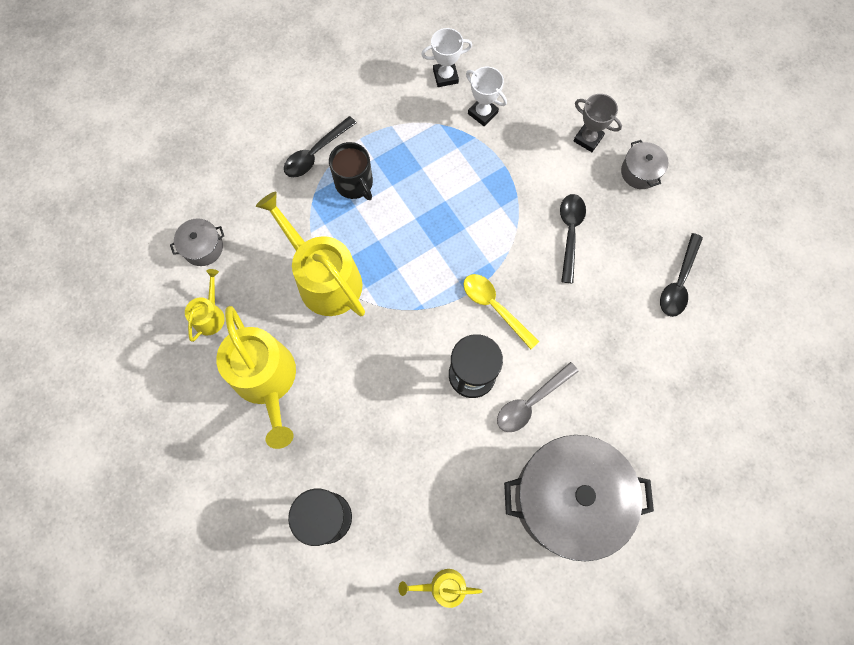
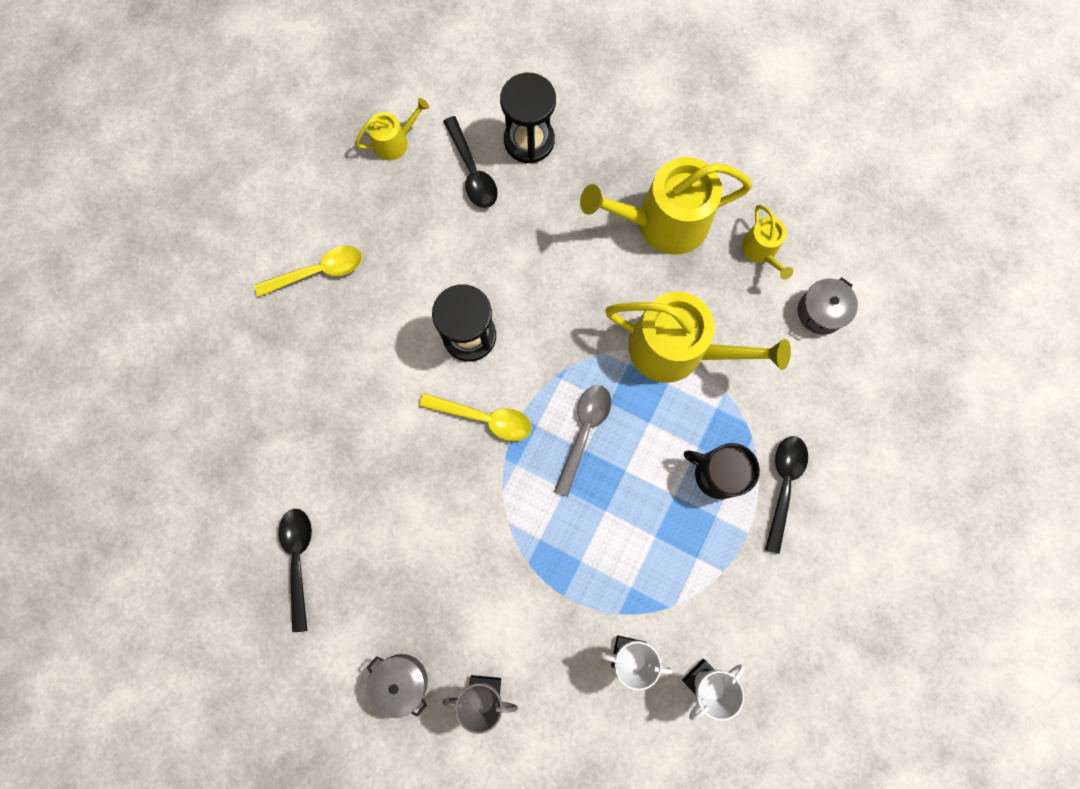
camera: 150 degrees right, 5 degrees up
(267, 380) = (663, 222): yellow watering can -> yellow watering can turned 45 degrees counterclockwise
(531, 402) = (396, 342): grey spoon -> grey spoon (584, 432)
(568, 498) = (318, 272): grey pot -> yellow spoon
(570, 233) = (446, 551): black spoon -> black spoon (472, 171)

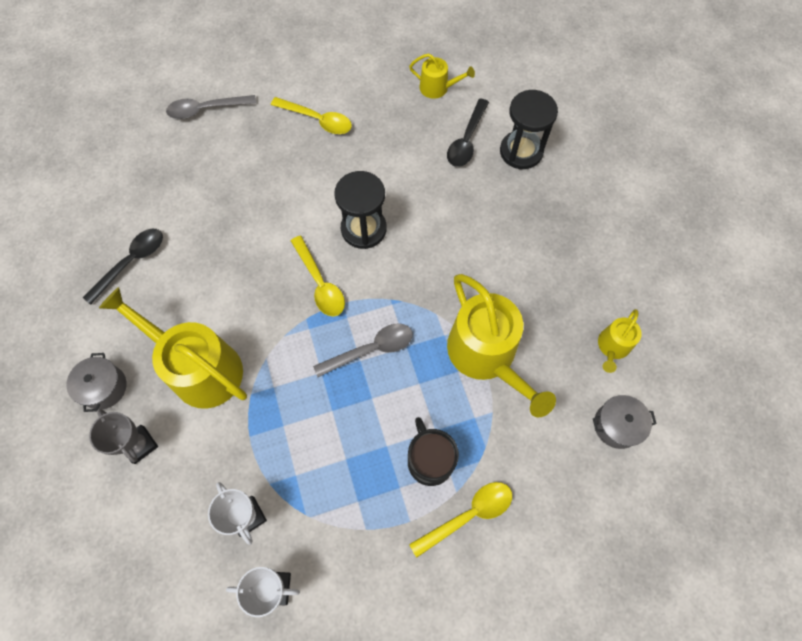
camera: 45 degrees right, 10 degrees down
(199, 357) = (206, 109): none -> grey spoon
(663, 222) = (560, 270): yellow watering can -> yellow watering can (200, 368)
(783, 485) = (468, 515): black spoon -> yellow spoon

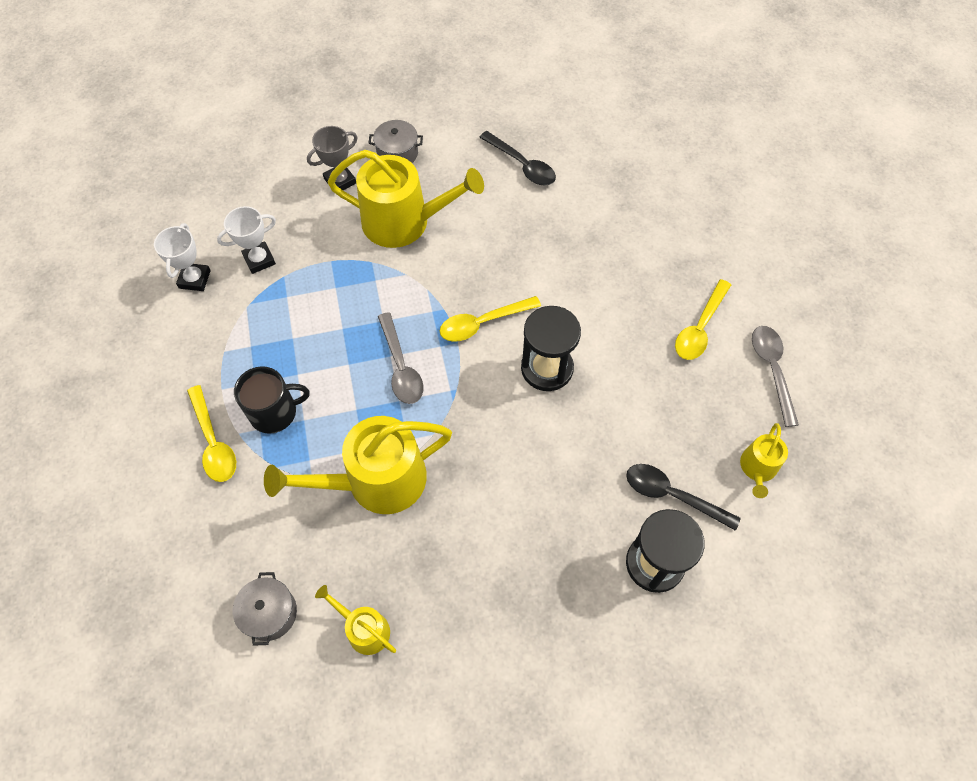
camera: 95 degrees right, 5 degrees down
(200, 368) = (404, 222): yellow watering can -> yellow watering can turned 60 degrees clockwise
(206, 109) = (711, 220): grey spoon -> grey spoon (772, 370)

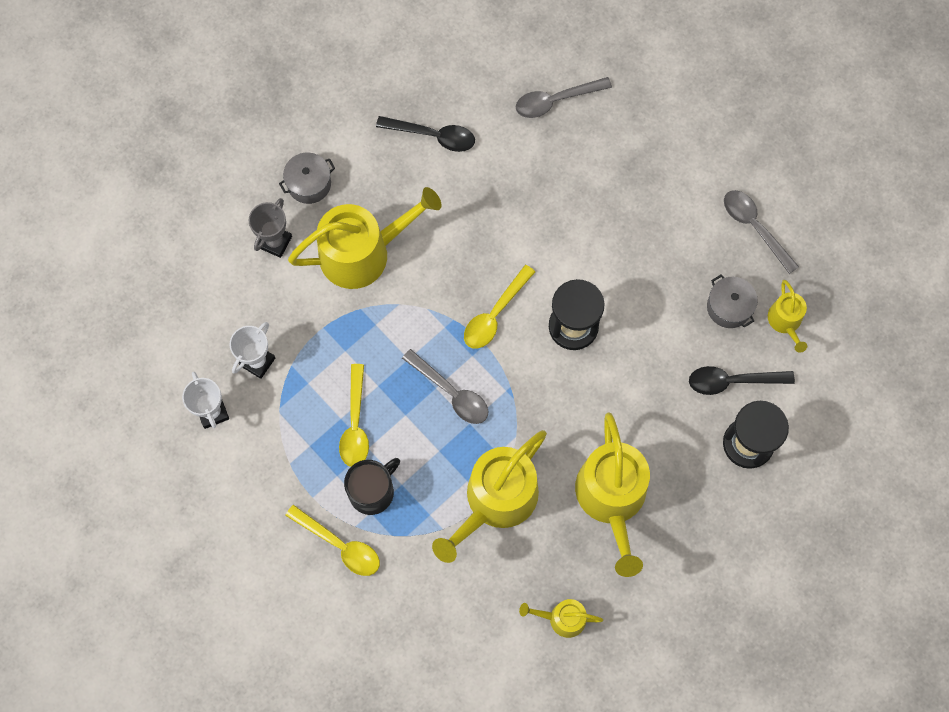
camera: 30 degrees left, 10 degrees up
(270, 613) = (483, 649): grey pot -> grey pot (729, 307)
(486, 540) = (612, 498): none -> yellow watering can
(644, 186) = (556, 100): none -> grey spoon
(700, 327) = (677, 219): yellow spoon -> yellow spoon (355, 424)

